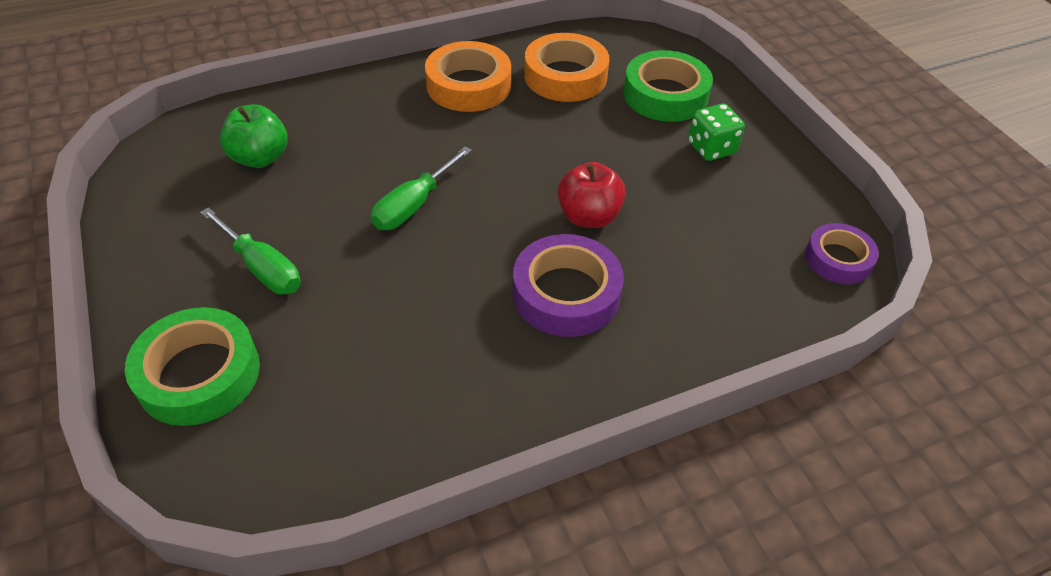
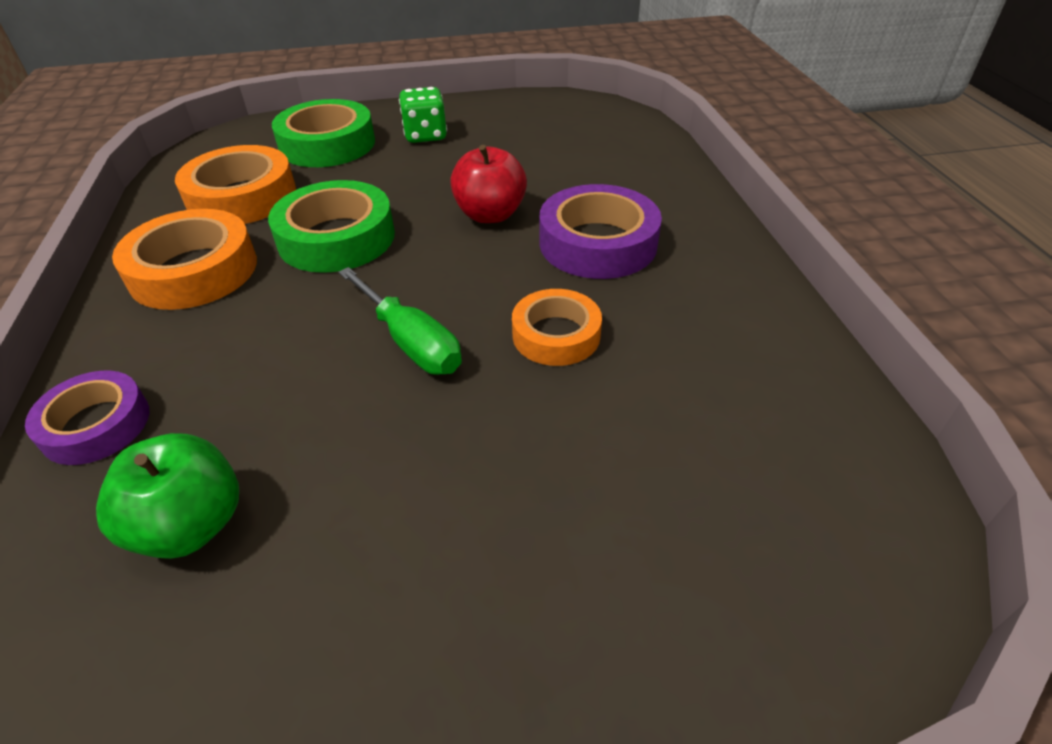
camera: 75 degrees left, 5 degrees down
(199, 374) = (696, 614): green tape -> green tape (336, 238)
(262, 268) = (477, 523): green screwdriver -> none
(435, 281) = (556, 335): none -> orange tape
(838, 259) = (589, 109): purple tape -> purple tape (96, 425)

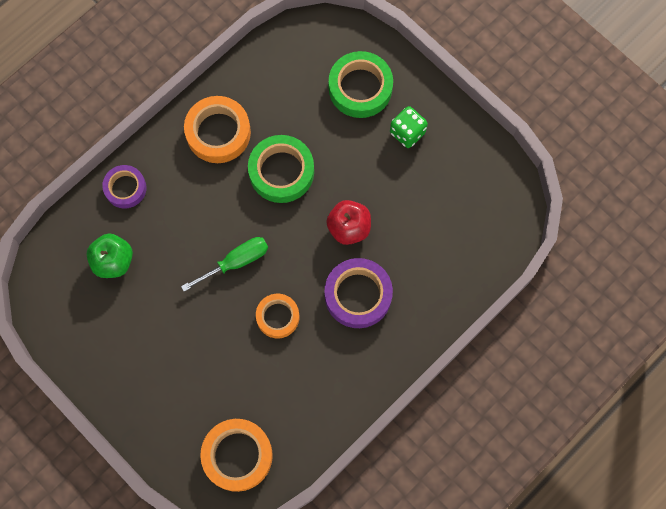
camera: 55 degrees right, 30 degrees up
(242, 197) = (283, 95): orange tape -> orange tape (237, 455)
(410, 342) = (236, 262): green screwdriver -> green screwdriver turned 135 degrees counterclockwise

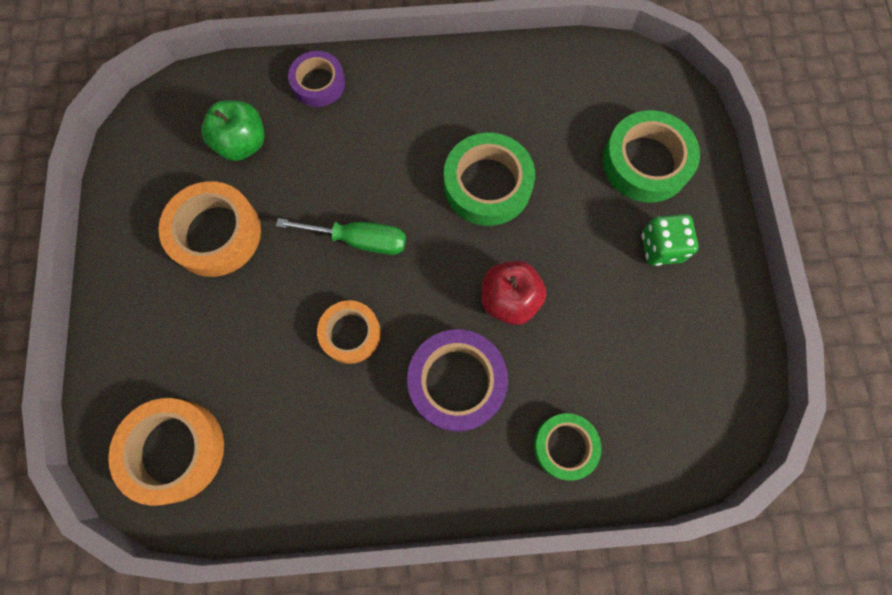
camera: 40 degrees right, 0 degrees up
(218, 132) = (456, 98): orange tape -> orange tape (215, 233)
(441, 282) = (565, 446): none -> green tape

